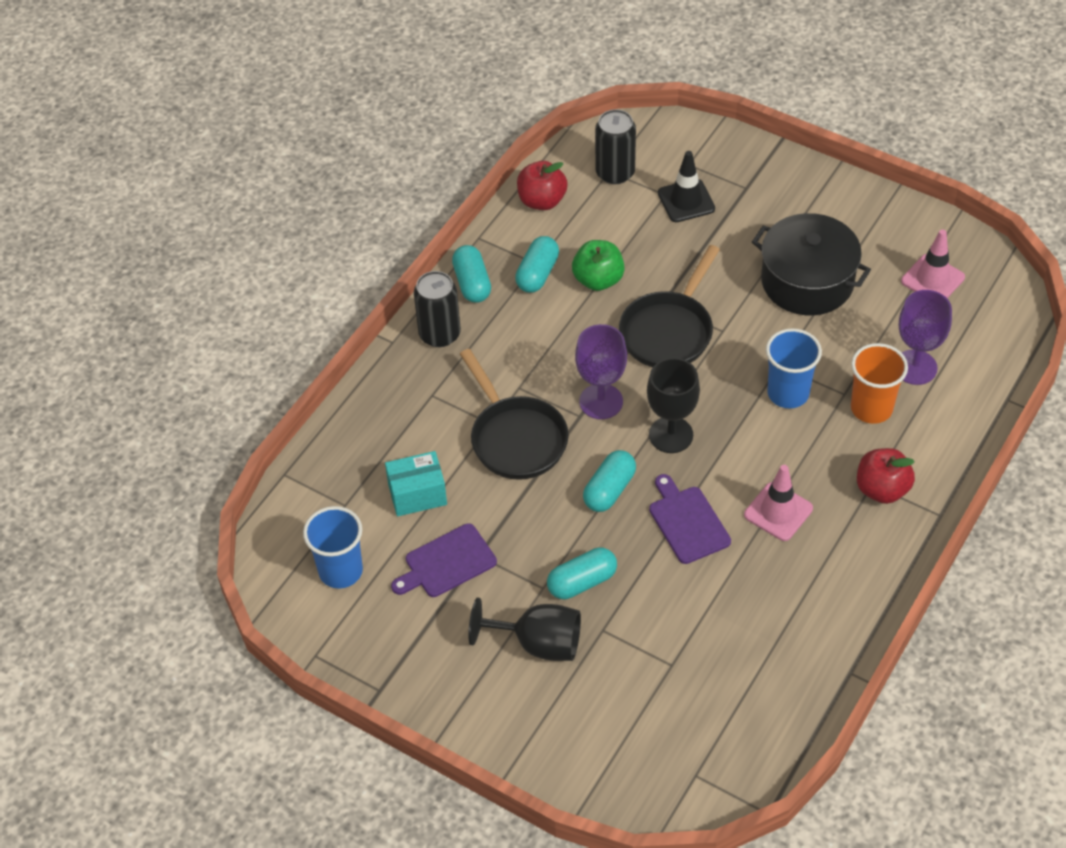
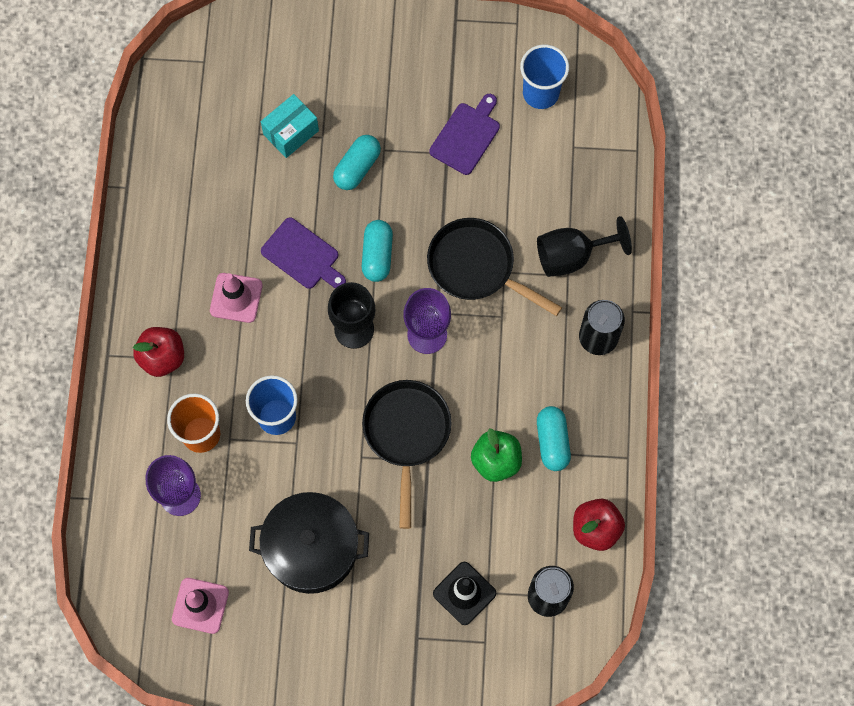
camera: 150 degrees right, 20 degrees up
(417, 494) = (523, 181): turquoise box -> turquoise box (291, 132)
(472, 283) = (602, 404): turquoise capsule -> none
(538, 643) = (363, 105): black goblet -> black goblet (572, 256)

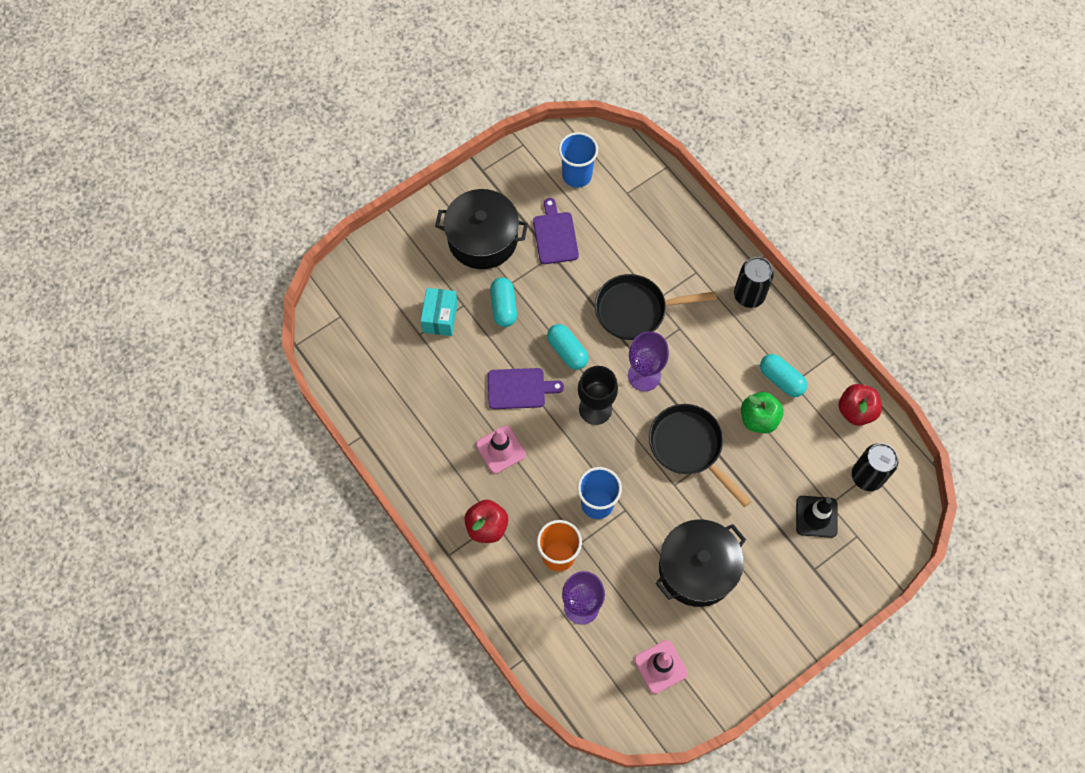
camera: 40 degrees left, 5 degrees down
(396, 87) = (482, 239): none -> black pot
(572, 256) = (687, 258): black goblet -> none

